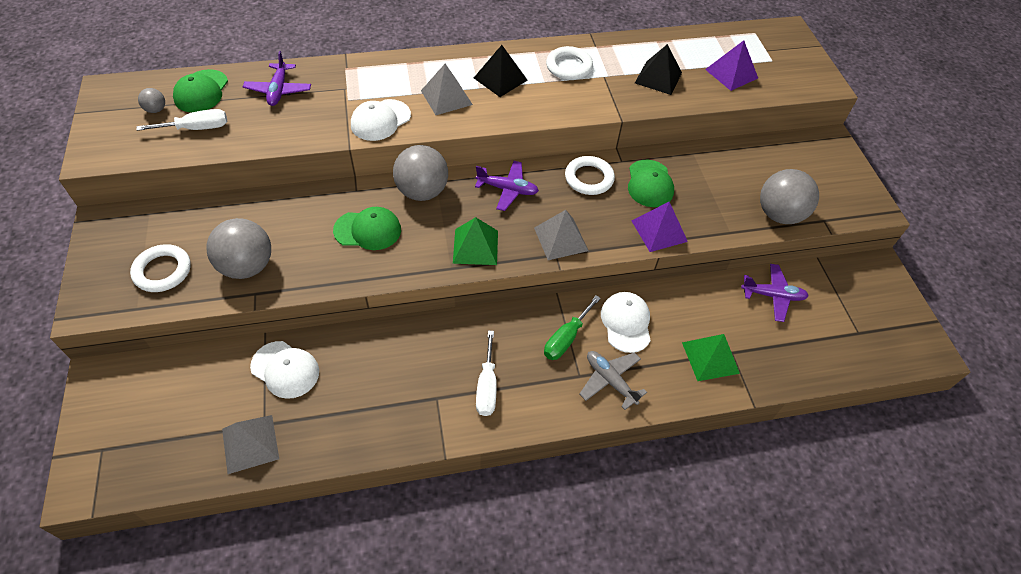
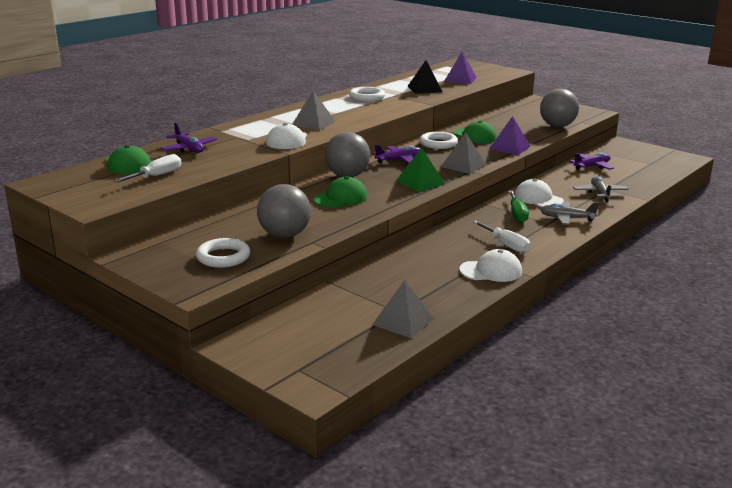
camera: 35 degrees left, 30 degrees down
(156, 110) = (105, 179): grey ball -> none
(285, 369) = (369, 287): white cap -> white cap (491, 271)
(500, 79) = (334, 110): black pyramid -> none
(710, 358) = (600, 194): green pyramid -> grey plane

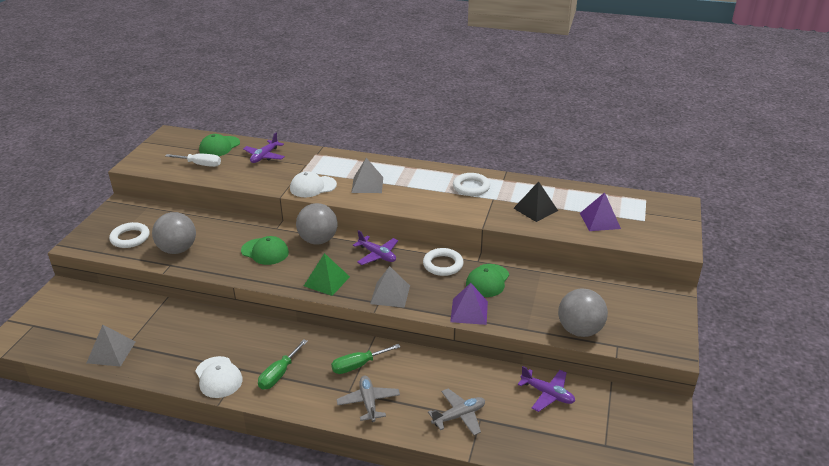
camera: 65 degrees right, 10 degrees up
(506, 245) = (279, 374): white screwdriver -> green screwdriver
(538, 198) = (411, 371): white cap -> none

